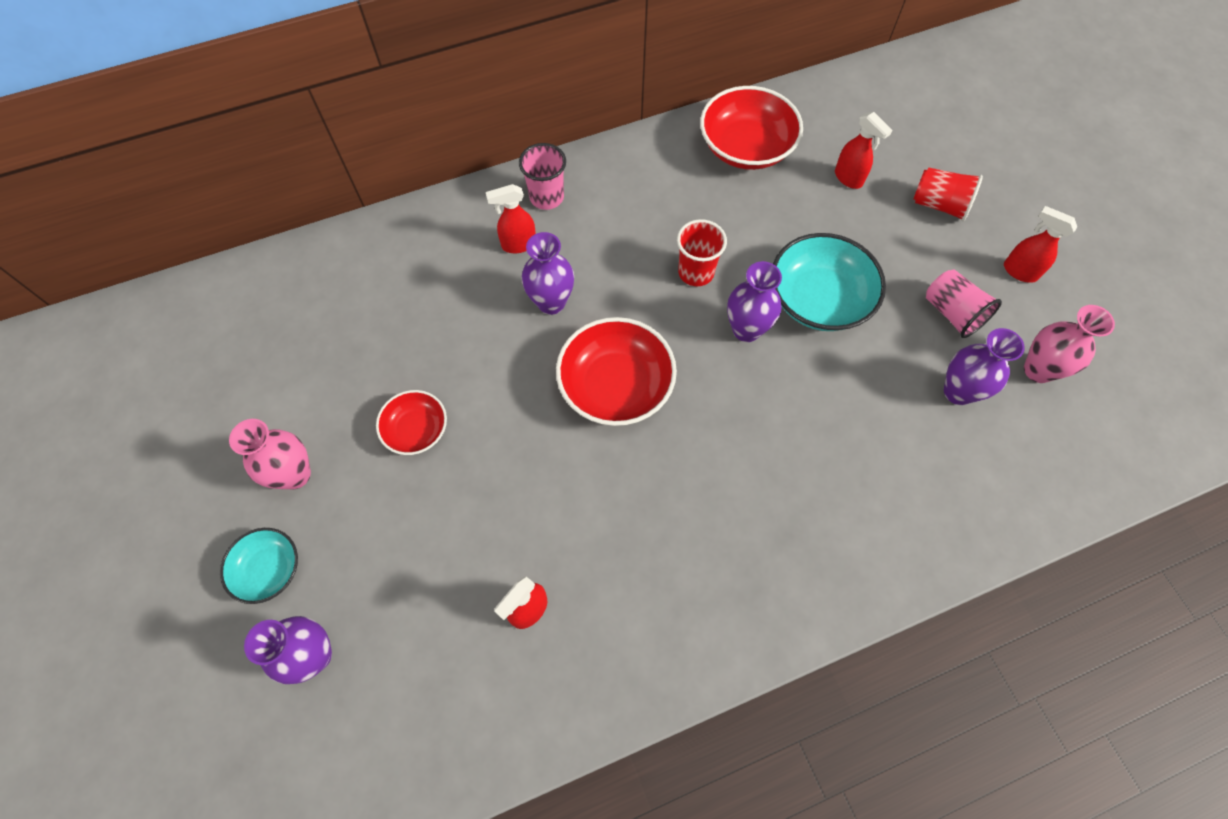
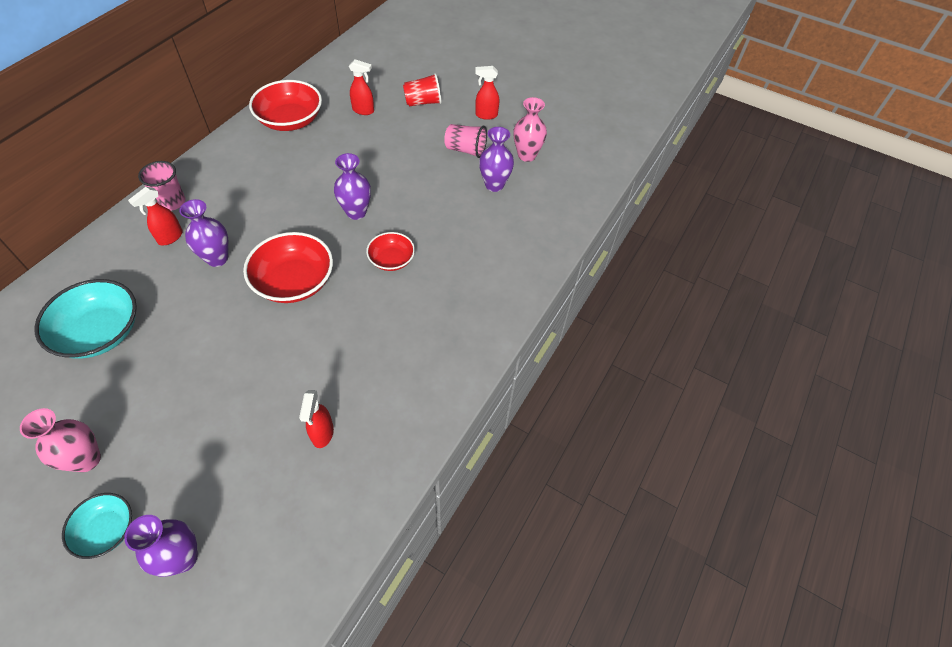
camera: 40 degrees left, 10 degrees down
(416, 430) = (168, 380): red bowl -> red bowl (391, 260)
(696, 272) = (304, 197): red cup -> none
(819, 299) = (388, 177): turquoise bowl -> turquoise bowl (100, 332)

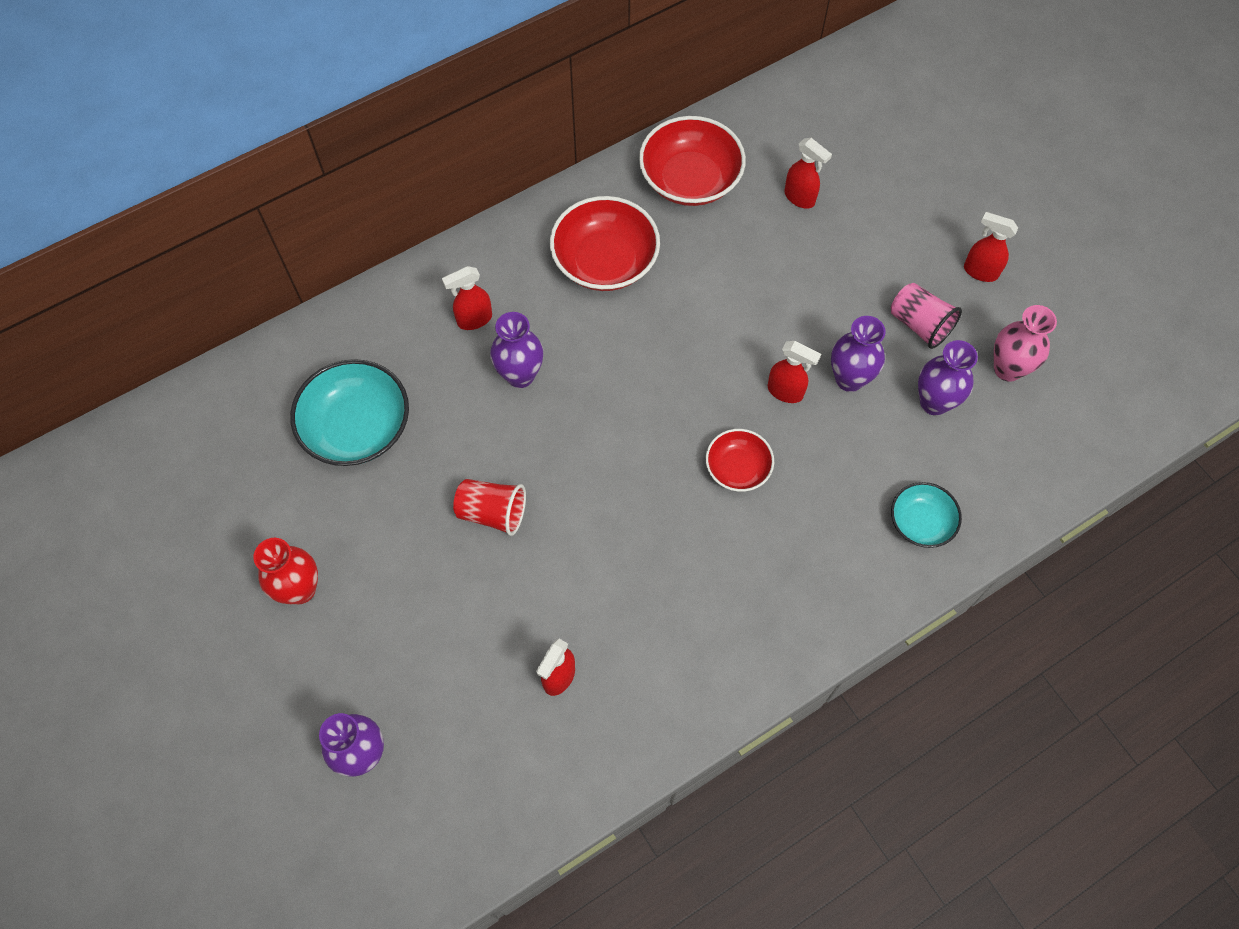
camera: 30 degrees right, 10 degrees up
(87, 459) = (300, 589): pink vase -> red vase
(106, 530) = (298, 684): turquoise bowl -> turquoise bowl (921, 522)
(172, 202) = (493, 264): pink cup -> none
(294, 281) = (601, 450): red bowl -> red bowl (605, 261)
(356, 212) = (721, 373): purple vase -> purple vase (849, 379)
(402, 209) = (785, 392): none -> red spray bottle
(423, 102) = (894, 213): red cup -> red cup (492, 513)

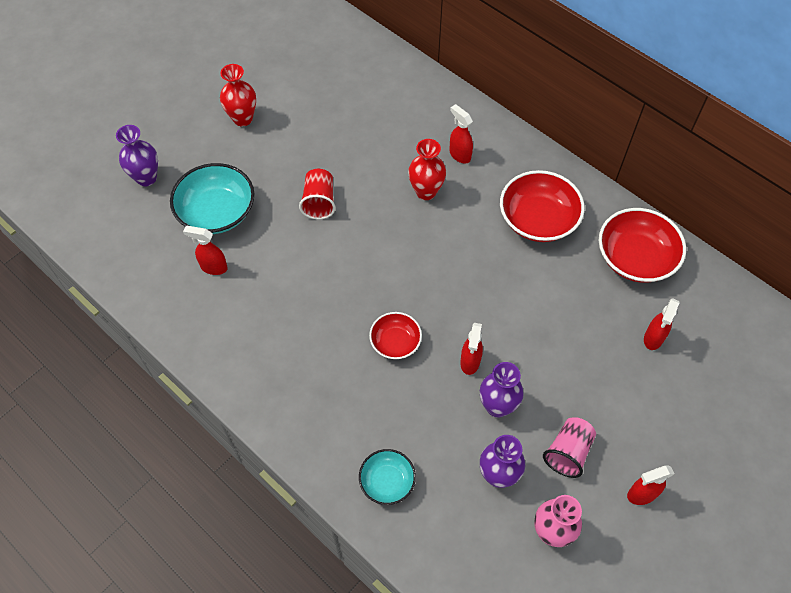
camera: 75 degrees right, 5 degrees down
(357, 427) = (358, 115): turquoise bowl -> turquoise bowl (217, 212)
(520, 375) = (426, 191): purple vase -> red vase
(980, 271) = (641, 494): red spray bottle -> red spray bottle turned 120 degrees counterclockwise

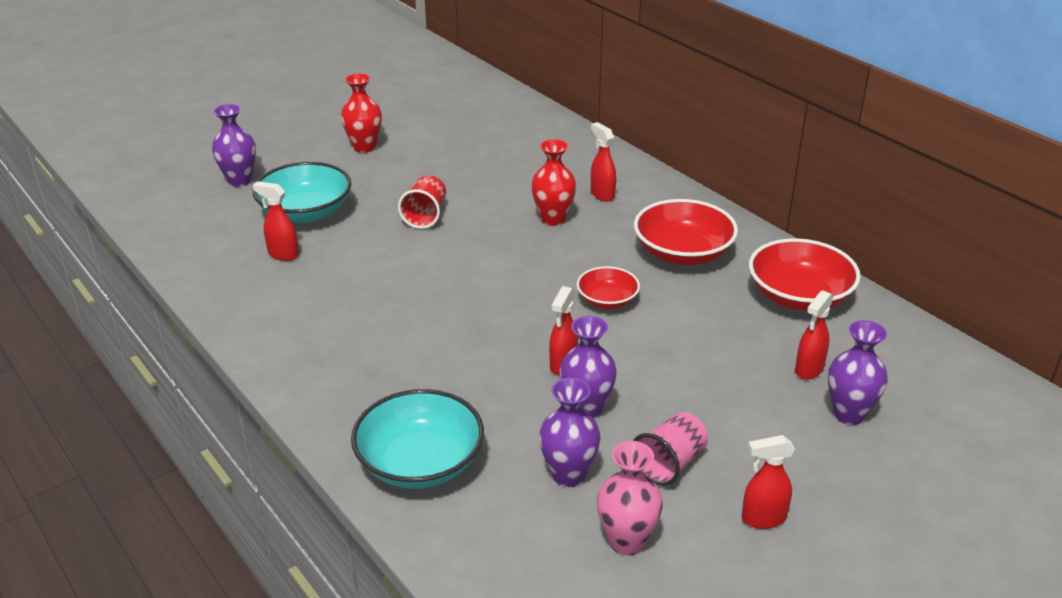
camera: 10 degrees right, 25 degrees down
(387, 481) = (420, 463): turquoise bowl -> turquoise bowl, size x1.72
(395, 342) = (475, 338): red bowl -> red bowl (607, 300)
(688, 381) = (849, 414): none -> purple vase

